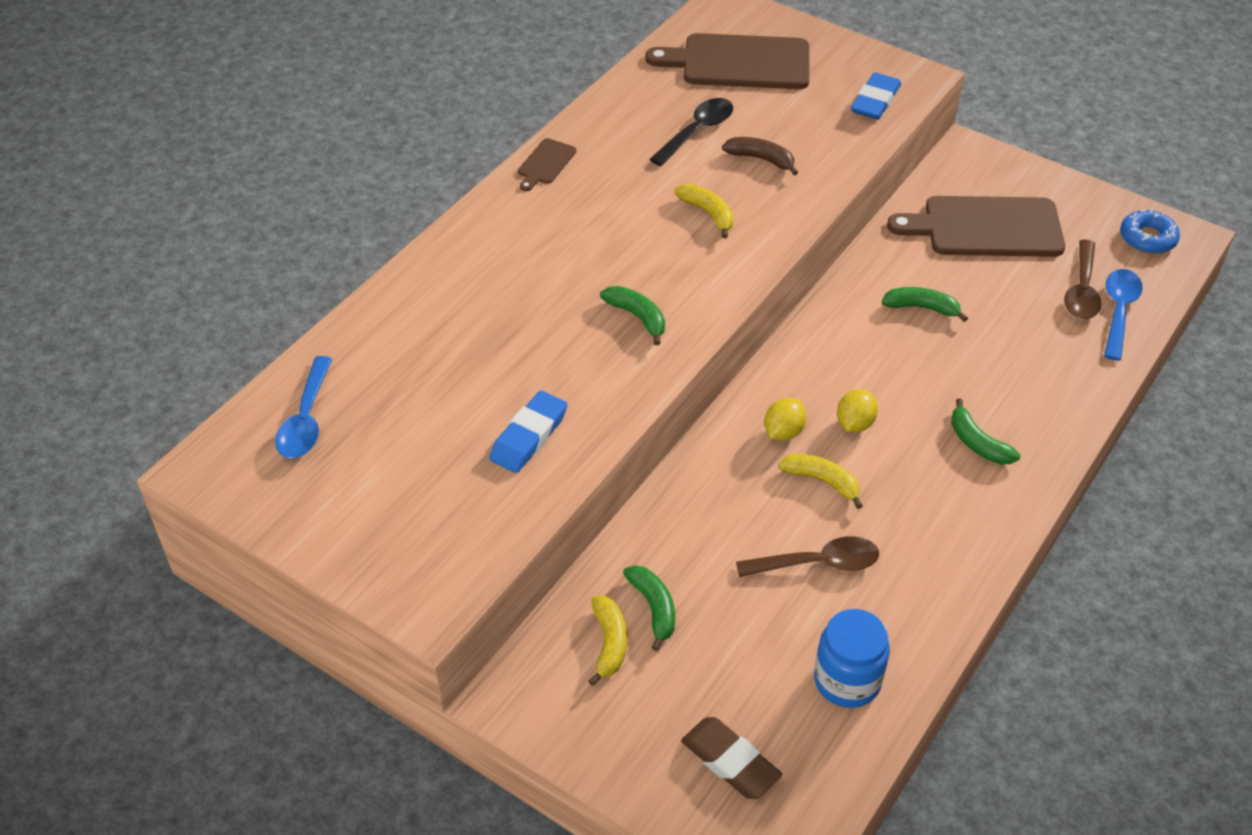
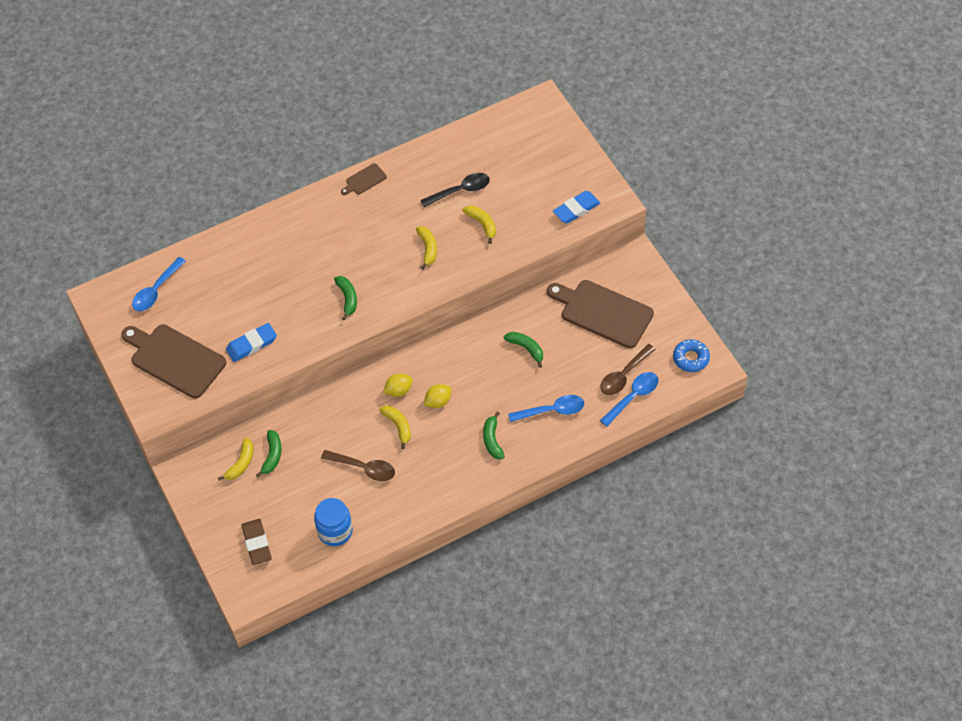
camera: 30 degrees right, 10 degrees up
(739, 62) = (519, 150): brown cutting board -> brown cutting board (175, 359)
(761, 159) = (482, 224): brown banana -> yellow banana
(1026, 371) = (552, 410): none -> blue spoon

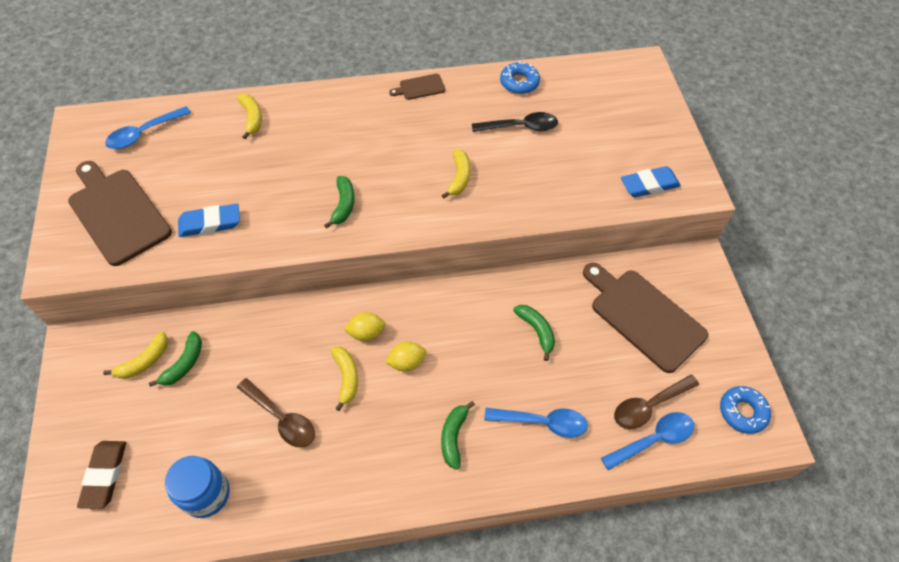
camera: 15 degrees right, 0 degrees up
(445, 150) = (519, 82): none -> blue donut
(482, 224) = (532, 169): yellow banana -> yellow banana (252, 118)

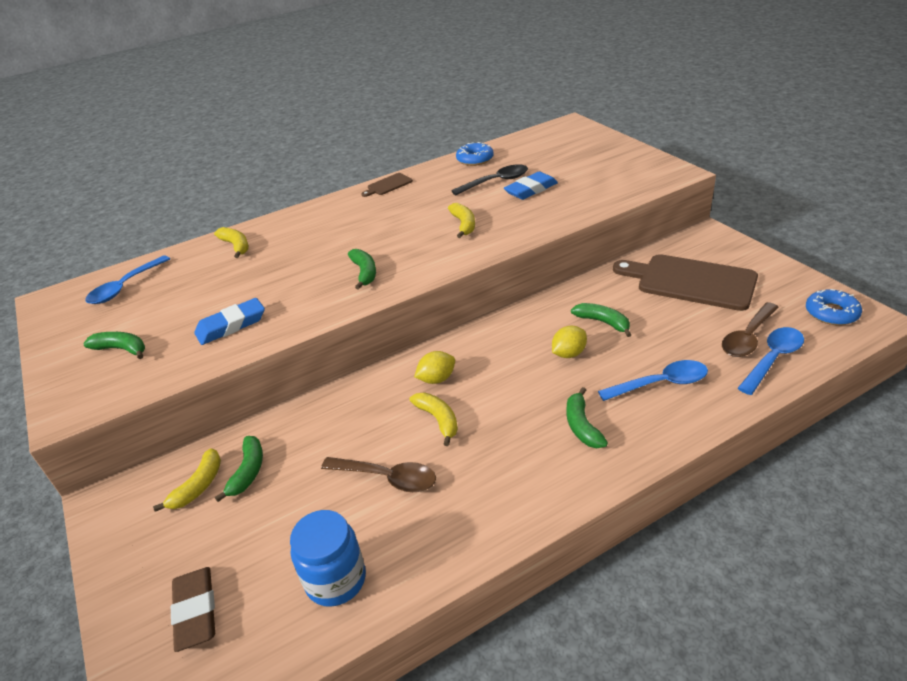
camera: 15 degrees left, 20 degrees down
(117, 213) = (122, 349): brown cutting board -> green banana
(406, 362) = (493, 387): yellow lemon -> yellow lemon (569, 354)
(649, 185) = (634, 181): blue eraser -> blue eraser (531, 190)

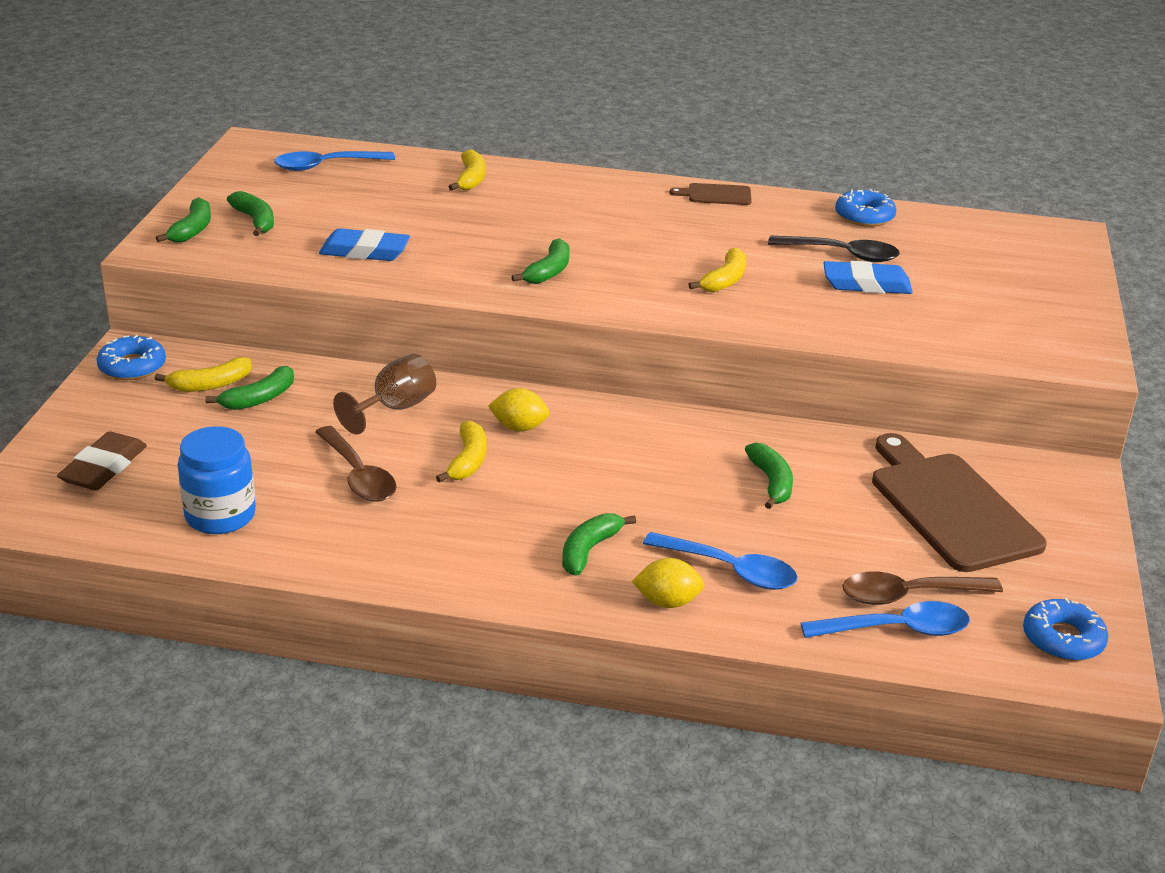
camera: 35 degrees right, 5 degrees down
(79, 382) = (192, 230): none -> green banana
(118, 513) = (132, 366): none -> blue donut
(348, 417) = (395, 408): none -> brown goblet
(569, 354) = (683, 487): yellow lemon -> yellow lemon (667, 602)

